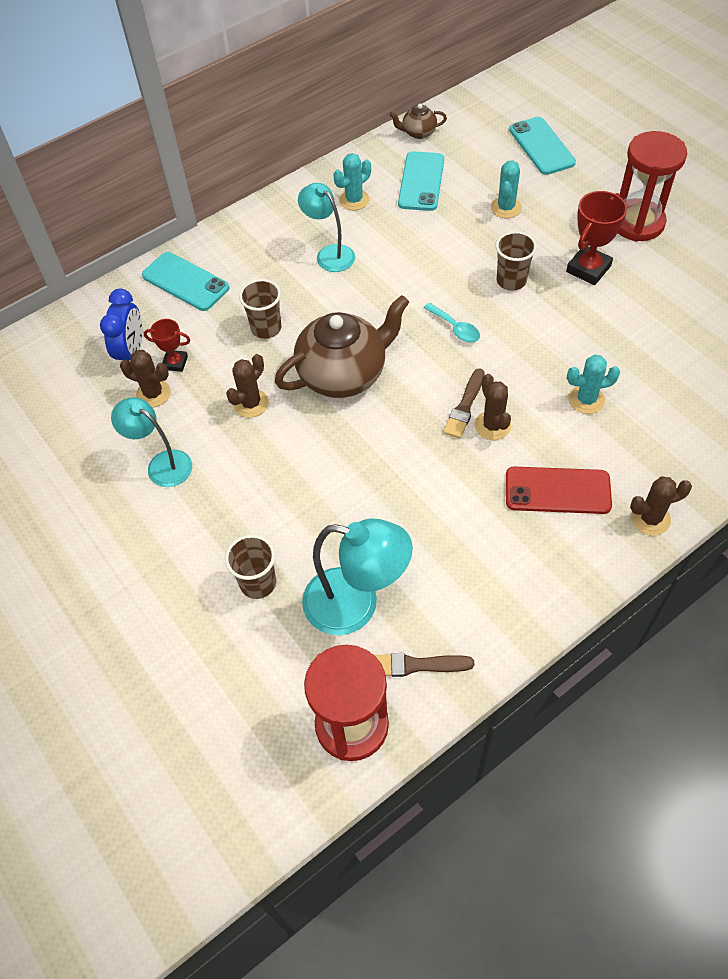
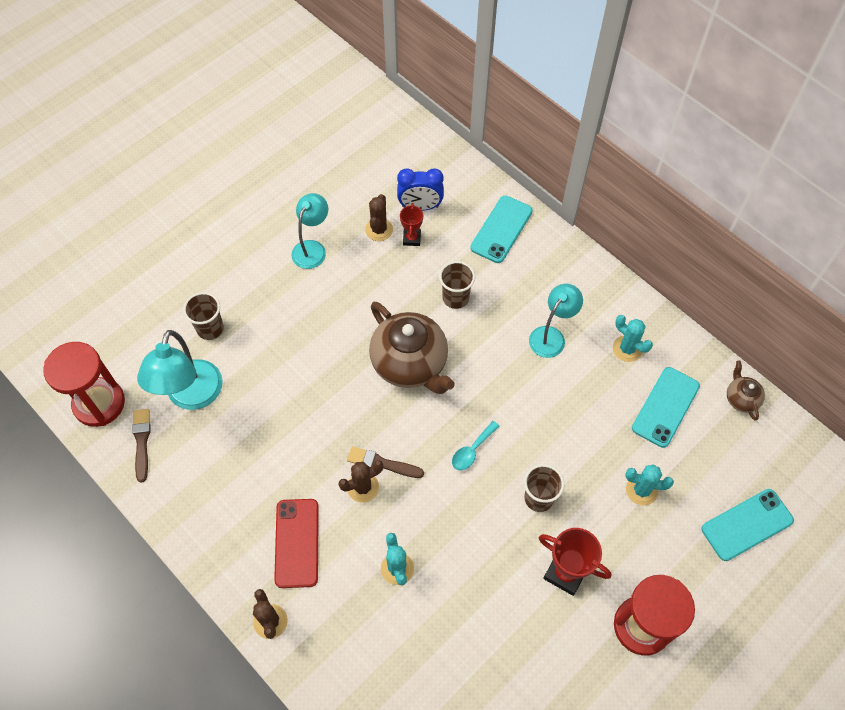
camera: 80 degrees right, 5 degrees up
(251, 403) = (374, 299): brown cactus -> none
(421, 181) = (665, 407): turquoise phone -> turquoise phone turned 60 degrees counterclockwise

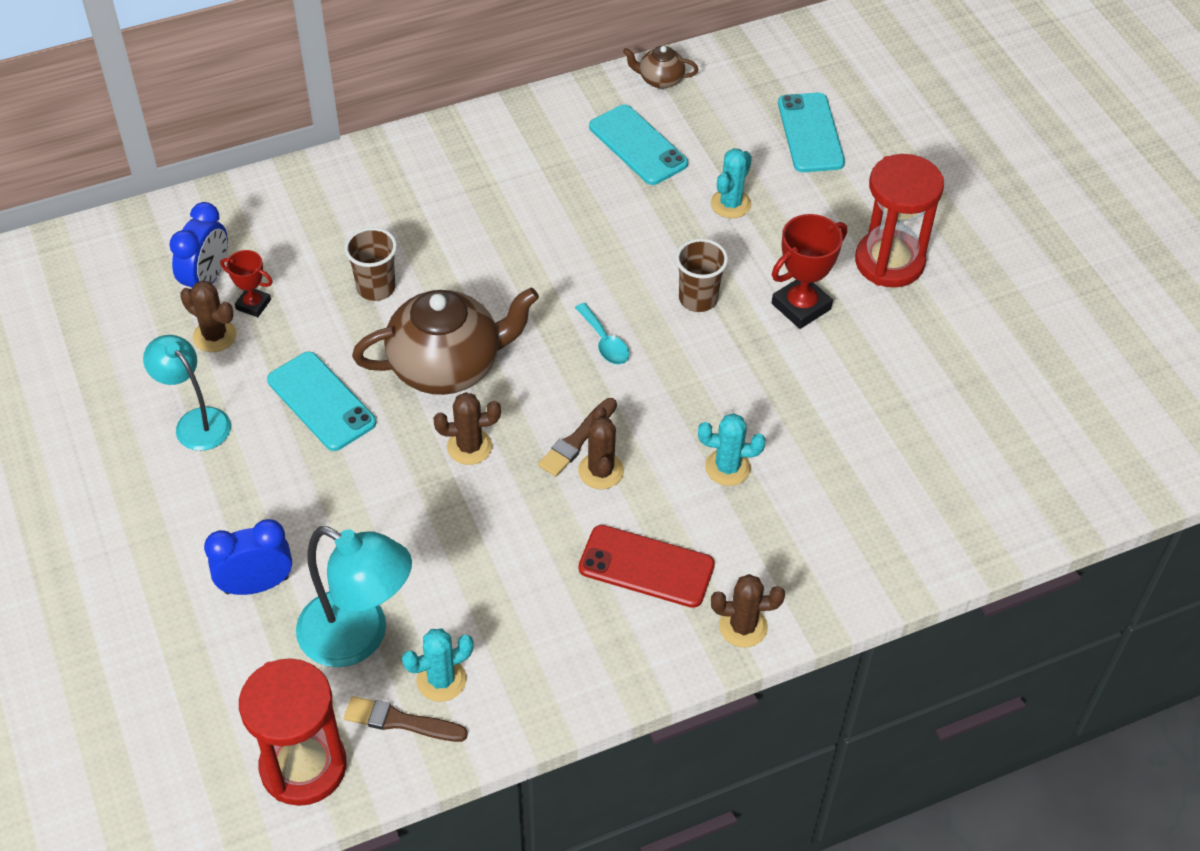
camera: 70 degrees left, 10 degrees down
(210, 329) = (256, 585): brown cup -> blue clock
(351, 401) = (469, 447): none -> brown cactus
(501, 229) = (300, 207): turquoise phone -> turquoise phone (321, 401)
(551, 336) = (487, 213): turquoise lamp -> none
(627, 349) = (544, 150): turquoise cactus -> turquoise cactus (441, 680)

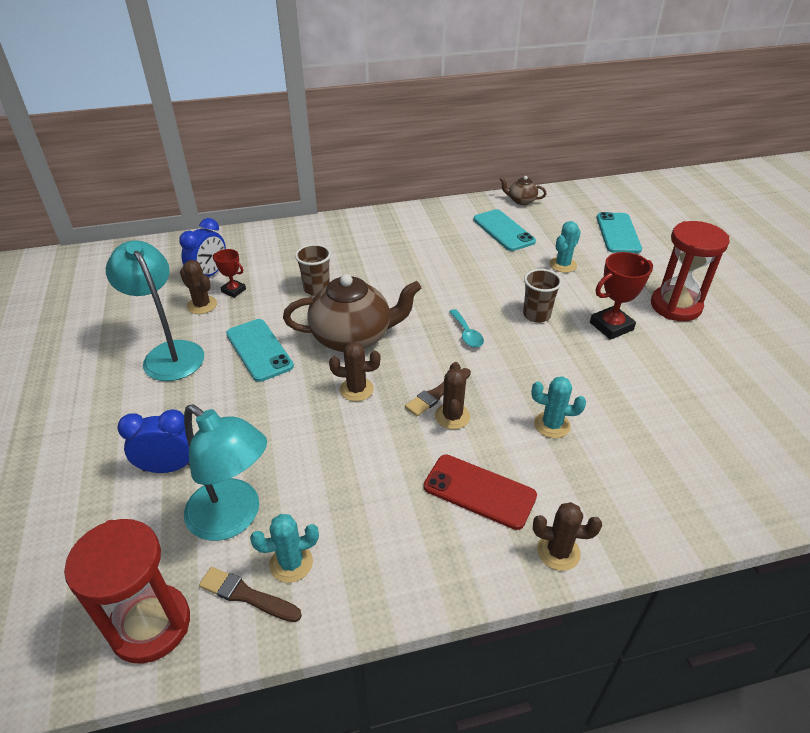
camera: 10 degrees right, 10 degrees down
(196, 421) = (169, 353): turquoise lamp -> turquoise lamp, size x1.51

